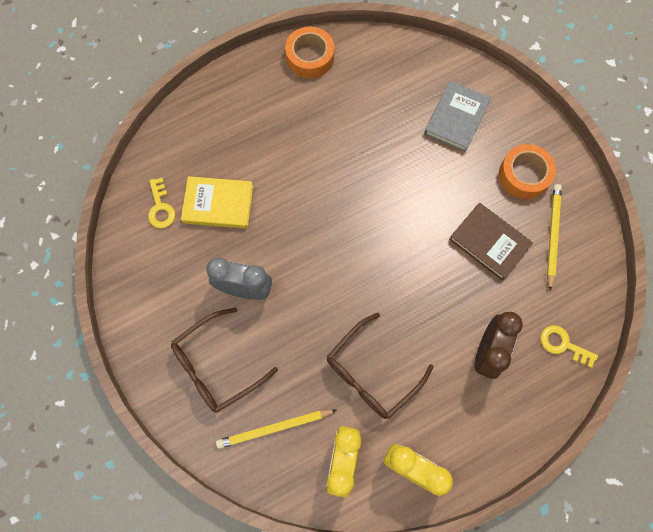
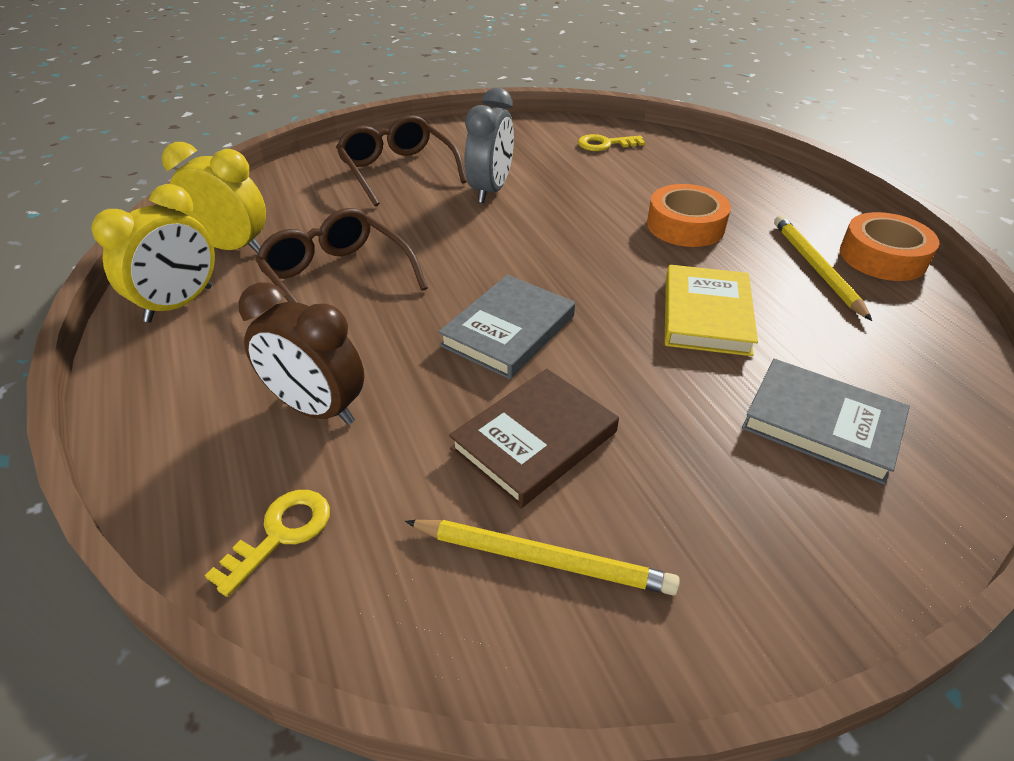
camera: 95 degrees right, 30 degrees down
(218, 204) = (611, 177): yellow book -> yellow book (706, 315)
(275, 428) = (303, 203): yellow pencil -> yellow pencil (816, 268)
(409, 261) = (508, 331): none -> grey book
(524, 175) = (700, 527): orange tape -> orange tape (685, 226)

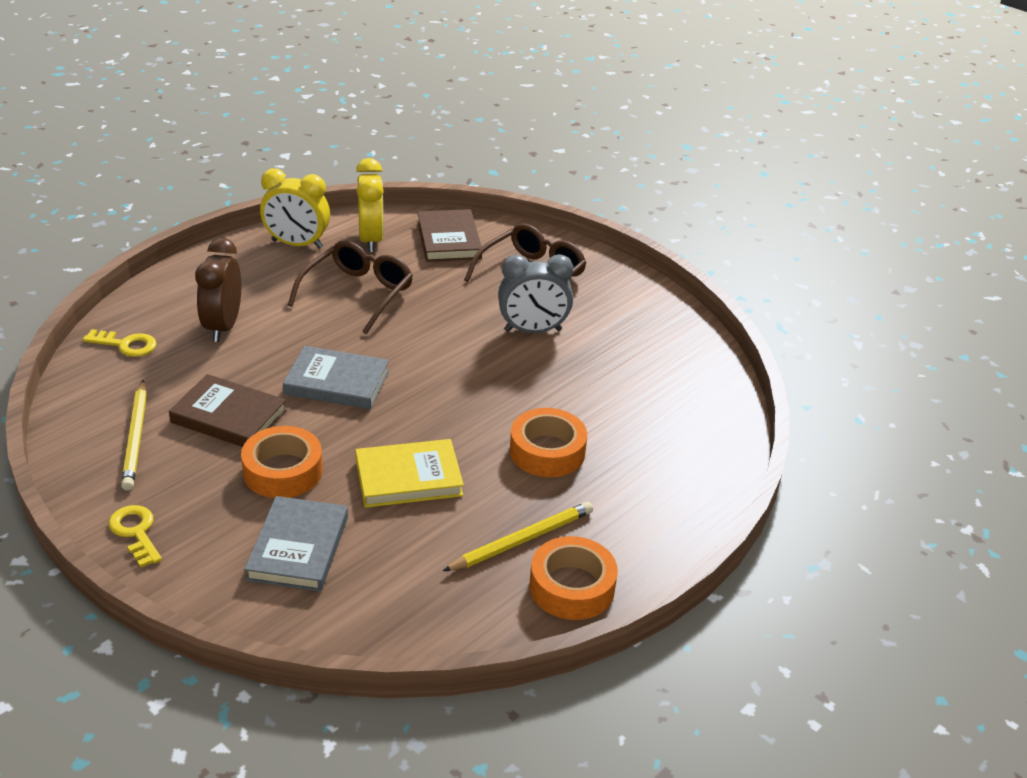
camera: 65 degrees right, 5 degrees down
(287, 199) = (449, 240): none -> brown book
(605, 144) = (679, 379): yellow key -> yellow key (136, 532)
(669, 409) = (283, 471): none -> orange tape

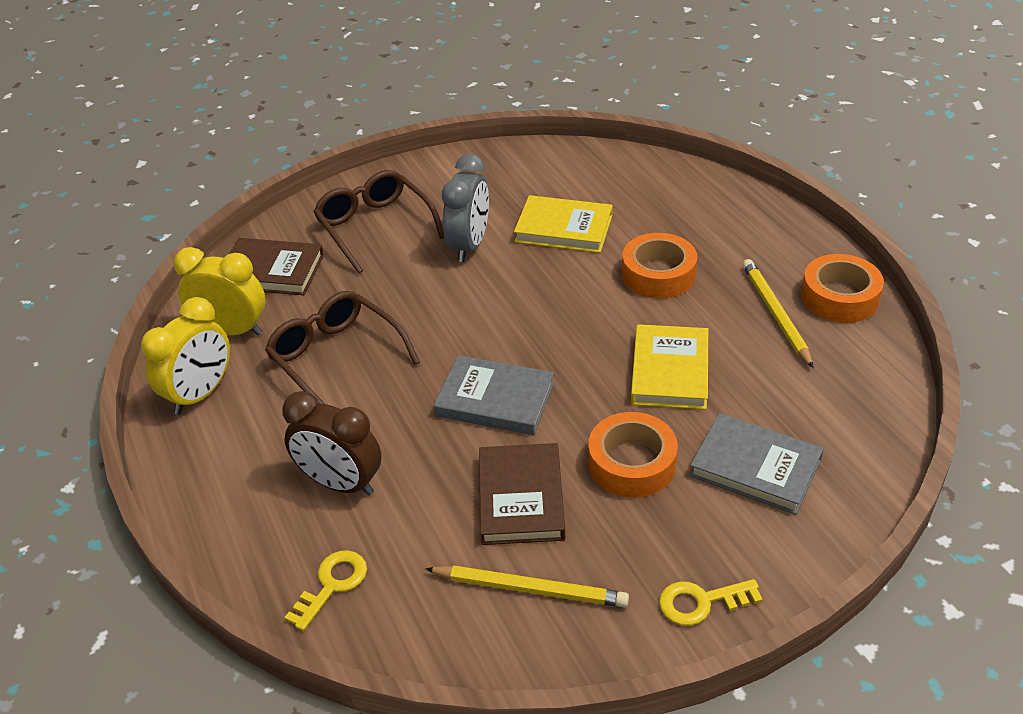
camera: 65 degrees left, 5 degrees up
(229, 416) = (521, 498): brown book -> brown book turned 45 degrees counterclockwise
(336, 382) = (495, 400): grey book -> grey book turned 75 degrees clockwise
(587, 380) = (563, 228): none -> yellow book

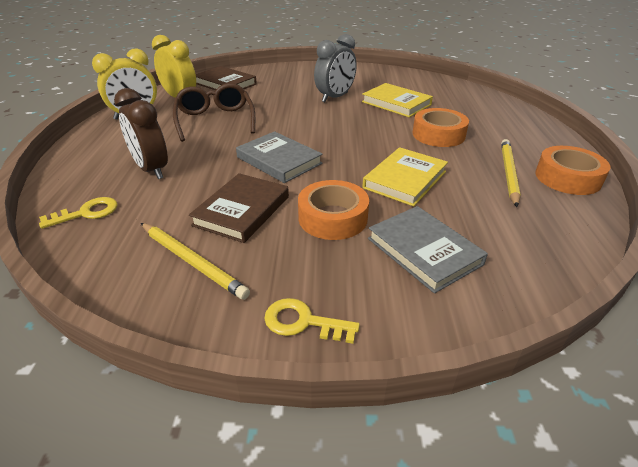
camera: 25 degrees right, 5 degrees down
(375, 227) = (293, 81): brown glasses -> none

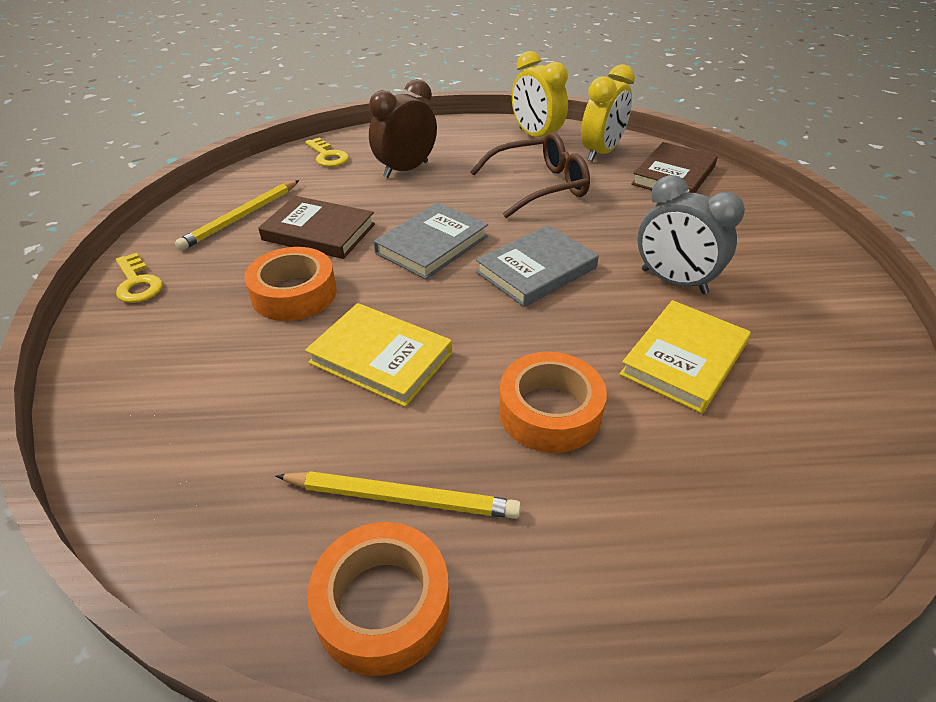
camera: 85 degrees right, 5 degrees up
(303, 322) = (137, 283): yellow key -> yellow key turned 135 degrees clockwise
(424, 251) = (210, 366): grey book -> grey book (536, 270)

